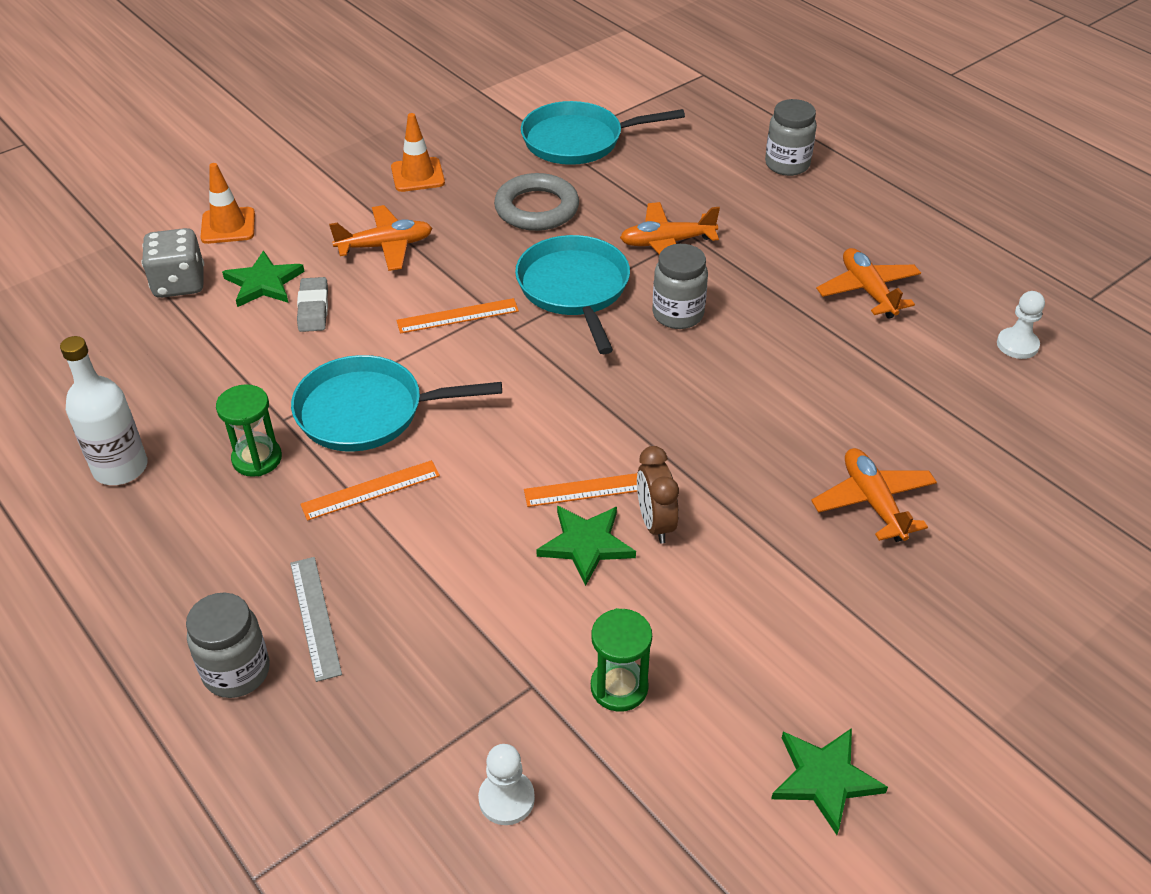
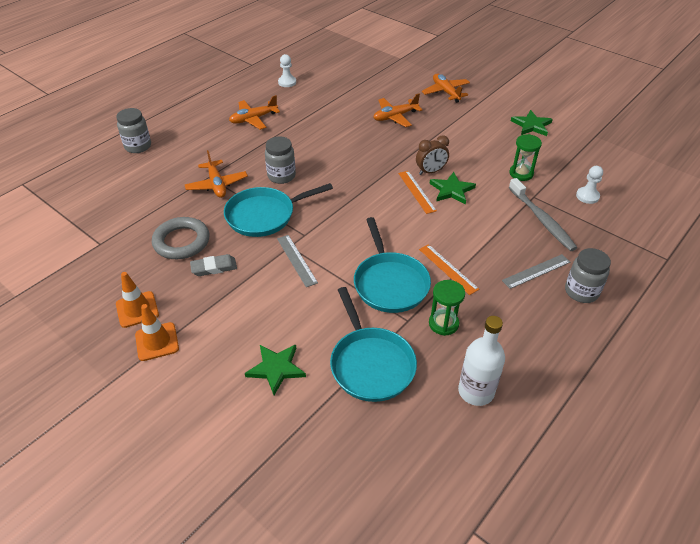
camera: 100 degrees left, 0 degrees up
(179, 284) = (283, 424): grey dice -> none
(228, 226) = (205, 414): orange traffic cone -> orange traffic cone (157, 341)
(313, 308) = (300, 332): grey eraser -> grey eraser (214, 267)
(385, 246) = (227, 309): orange plane -> orange plane (445, 92)
(452, 675) = (542, 220): none -> grey toothbrush
(457, 316) = (296, 260): orange ruler -> grey ruler
(578, 140) = (100, 233): turquoise pan -> turquoise pan (370, 364)

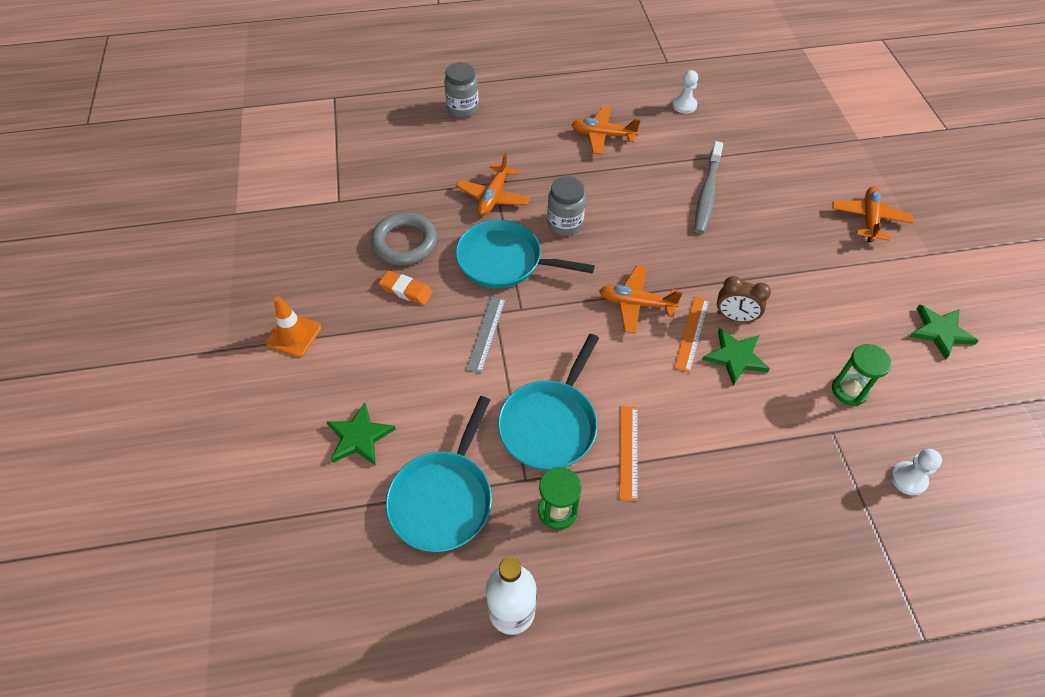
camera: 40 degrees right, 10 degrees up
(137, 309) = (307, 291): orange traffic cone -> none
(214, 267) = (406, 290): grey eraser -> orange eraser
(395, 117) = (766, 219): orange plane -> orange plane (636, 304)
(536, 271) = (728, 528): grey ruler -> none
(542, 220) = (808, 469): grey toothbrush -> grey toothbrush (707, 193)
(581, 292) = (756, 594): grey jar -> none

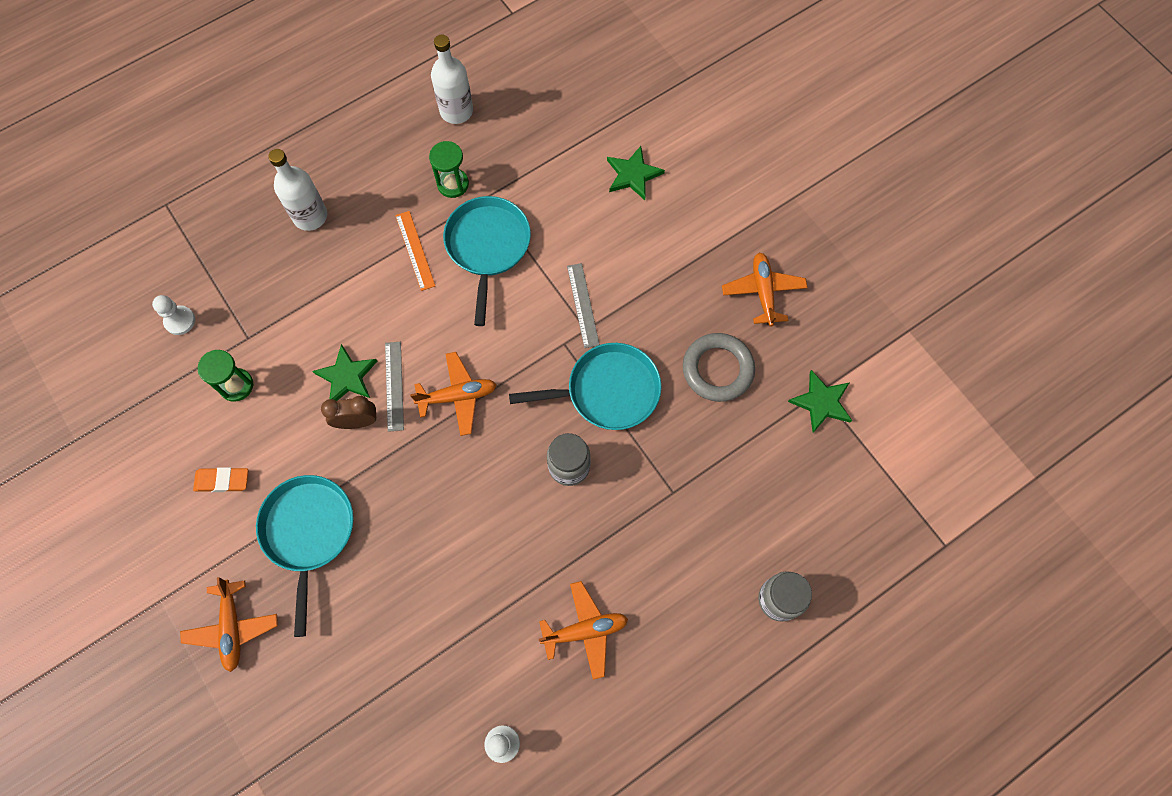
camera: 155 degrees right, 15 degrees up
(294, 335) = (748, 232): orange traffic cone -> none
(406, 290) = (681, 317): orange eraser -> orange eraser (222, 481)
(443, 498) = (542, 158): turquoise pan -> turquoise pan (308, 532)
(493, 197) = (663, 470): orange plane -> orange plane (763, 292)
(692, 333) = (394, 386): orange ruler -> grey ruler
(707, 193) = (428, 584): grey toothbrush -> none
(738, 543) = (310, 216): none -> white bottle
(940, 332) = (150, 491): green star -> green star (821, 402)

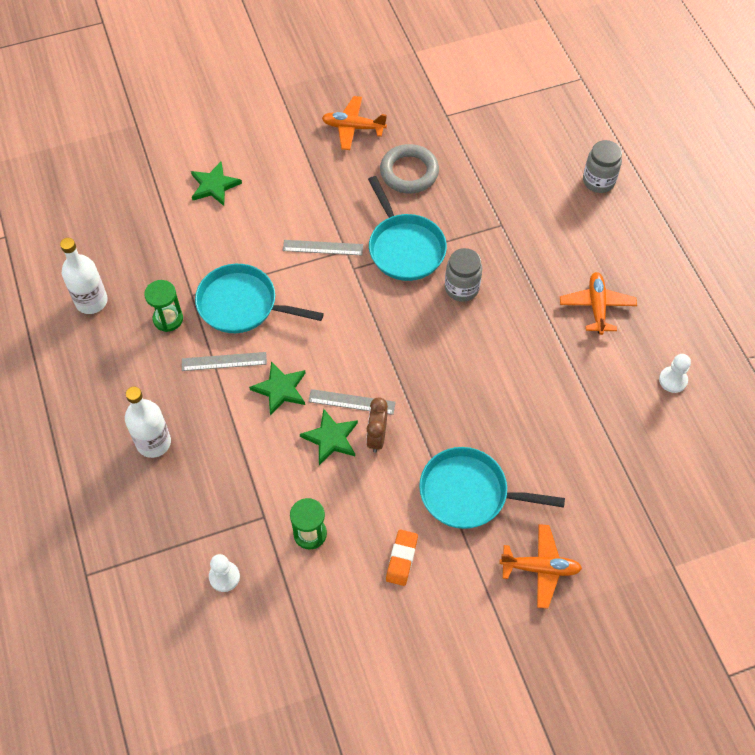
camera: 75 degrees left, 10 degrees down
(415, 250) = (224, 361): orange ruler -> grey ruler
(457, 396) = (376, 355): orange plane -> none
(607, 391) = (405, 248): turquoise pan -> turquoise pan turned 150 degrees clockwise
(821, 402) = (455, 117): green star -> green star (280, 389)

